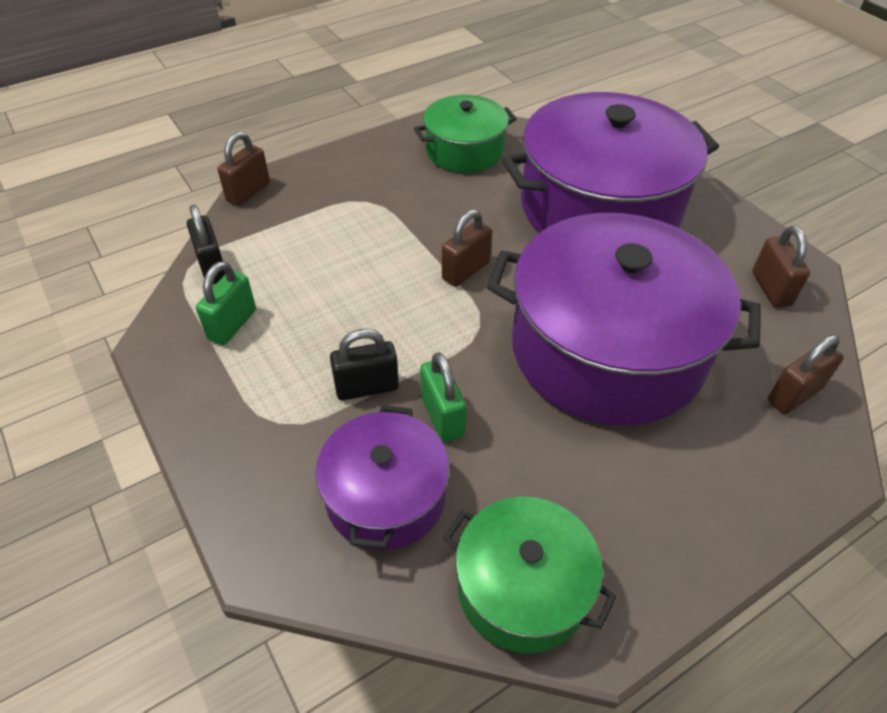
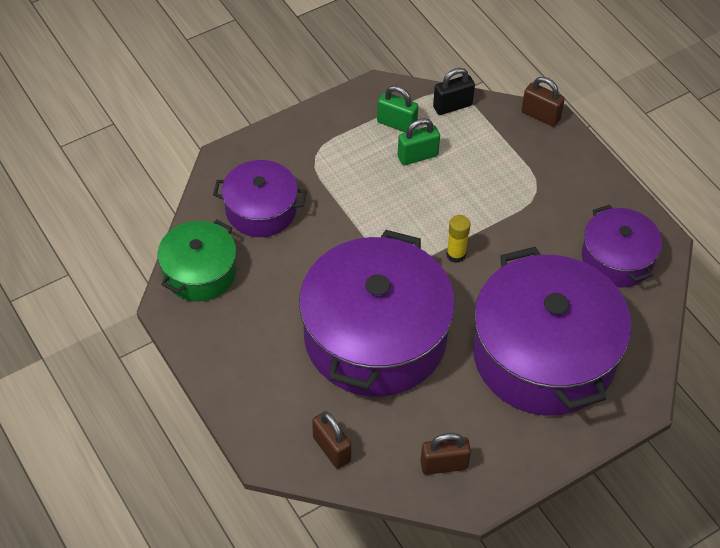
camera: 90 degrees right, 5 degrees up
(367, 387) = (342, 198): black padlock -> none
(442, 416) = (317, 238): green padlock -> green padlock (417, 156)
(464, 151) = (617, 259): green pot -> purple pot
(466, 271) = (456, 254): brown padlock -> yellow glue stick

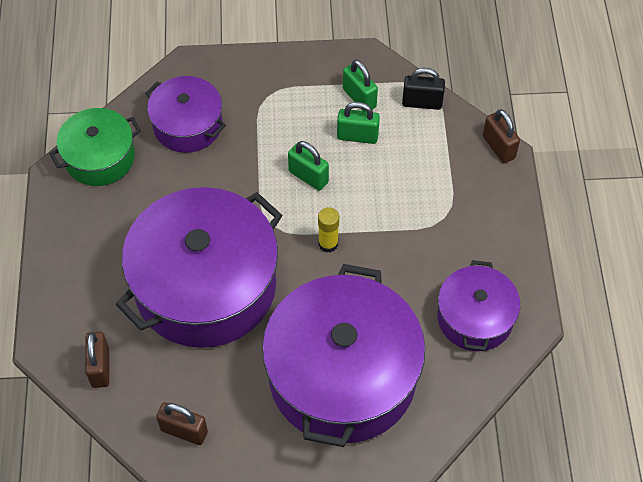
camera: 30 degrees right, 5 degrees up
(399, 207) = (308, 177): none -> green padlock

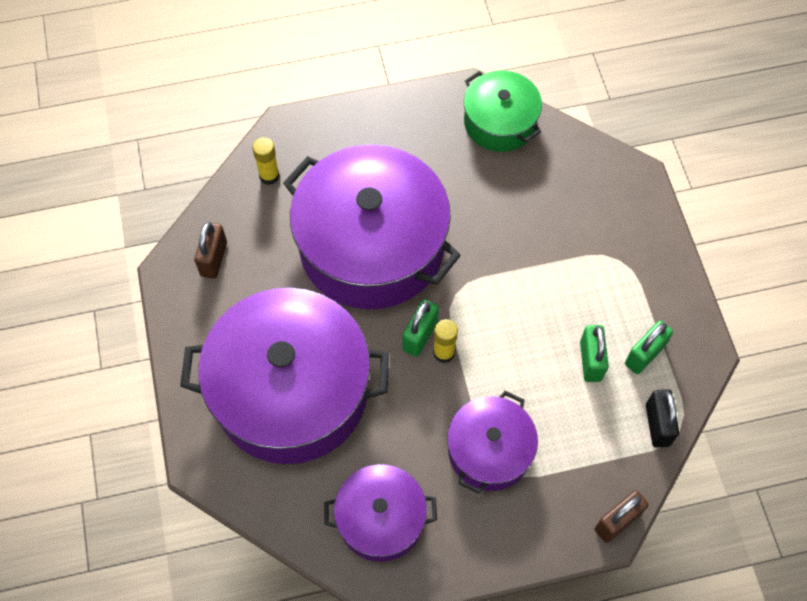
camera: 80 degrees right, 5 degrees up
(100, 367) = (269, 176): brown padlock -> yellow glue stick
(187, 125) = (560, 191): purple pot -> purple pot (489, 450)
(308, 177) = (524, 319): green padlock -> green padlock (420, 336)

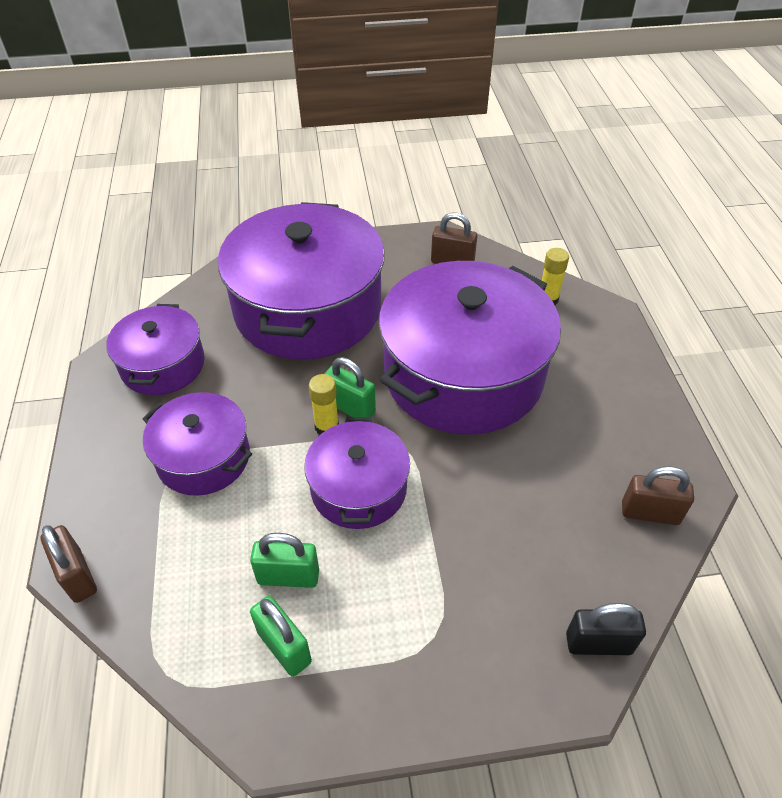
camera: 95 degrees right, 15 degrees down
(499, 122) = (650, 513): green pot -> brown padlock
(504, 320) = (359, 488): none -> purple pot
(657, 425) = (182, 646): black padlock -> black padlock (598, 643)

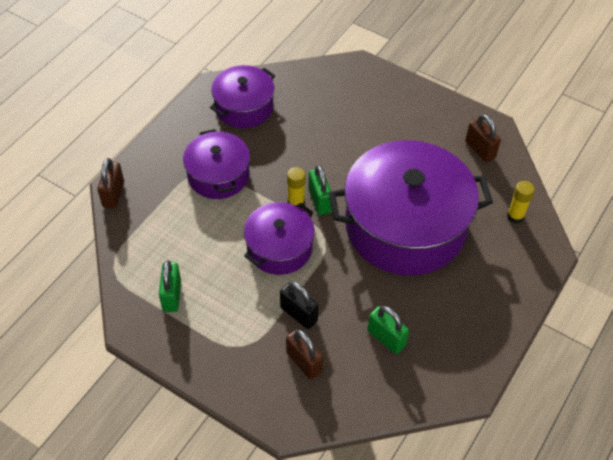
camera: 40 degrees right, 5 degrees up
(288, 576) = (203, 265): green padlock -> green padlock (386, 338)
(307, 308) = (355, 123): purple pot -> none
(598, 643) = (318, 413): black padlock -> black padlock (298, 314)
(650, 513) = (423, 379): brown padlock -> brown padlock (304, 362)

